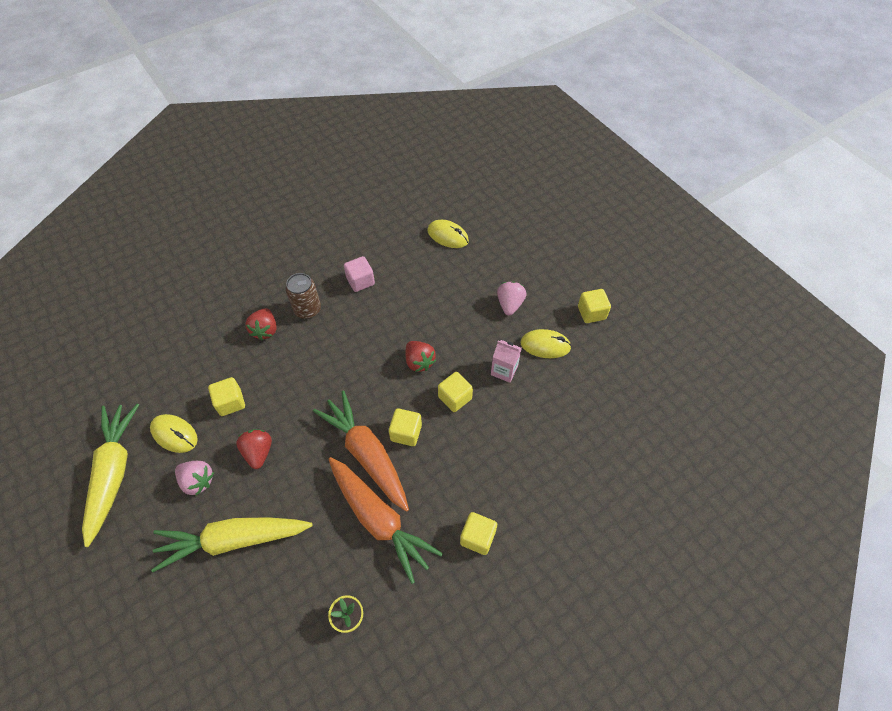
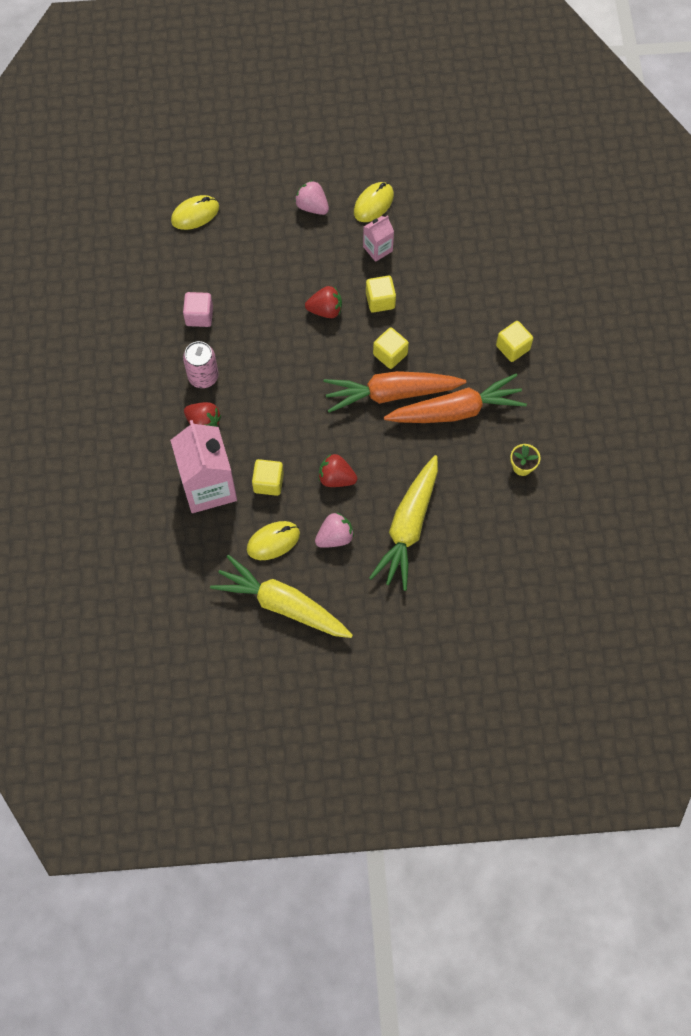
camera: 60 degrees left, 10 degrees up
(208, 362) = (208, 486): none -> pink carton
(307, 310) = (203, 376): brown can -> pink can
(591, 313) = (364, 149): yellow cube -> none

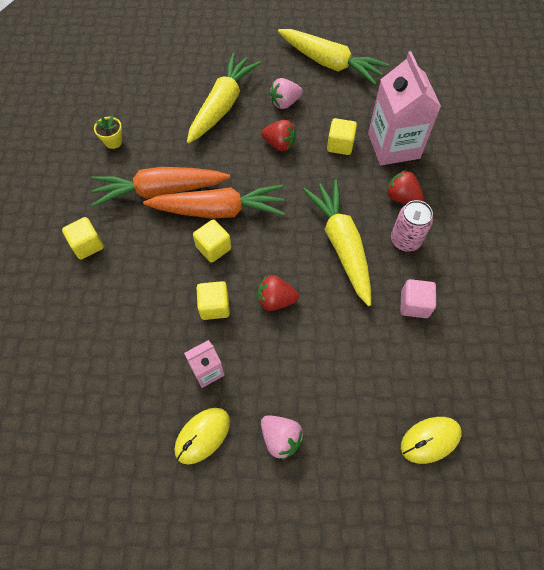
camera: 175 degrees left, 5 degrees down
(266, 368) = (341, 244): none -> yellow carrot
(273, 541) = (336, 103): yellow mouse -> none

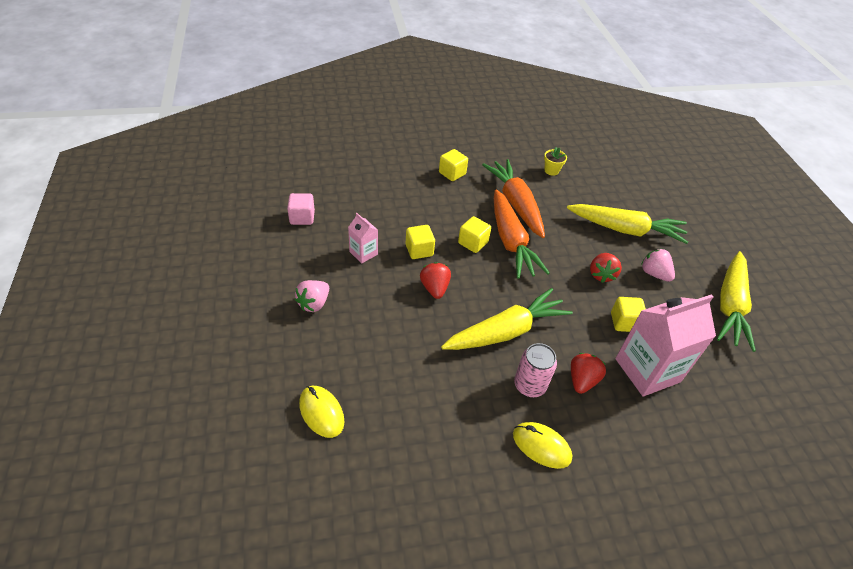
camera: 75 degrees right, 15 degrees down
(202, 435) = (312, 257): yellow mouse -> yellow mouse (541, 446)
(414, 305) = (457, 395): pink cube -> pink cube (302, 217)

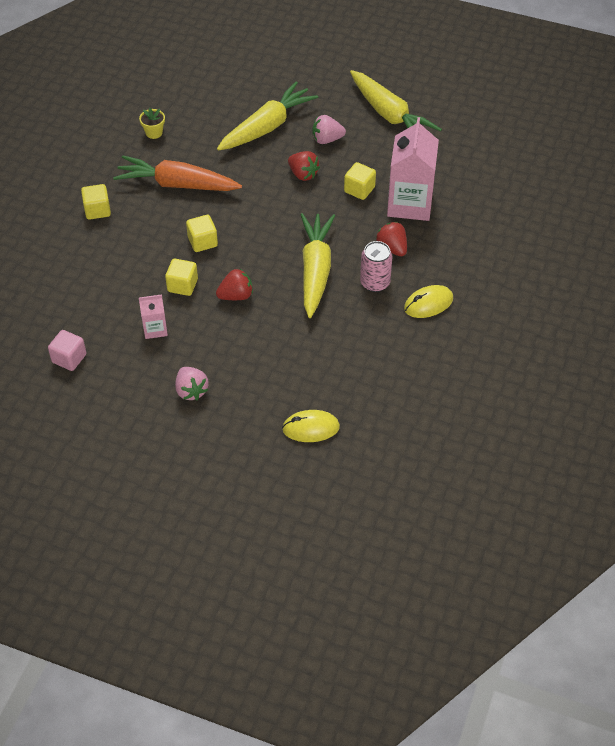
camera: 55 degrees left, 5 degrees up
(434, 288) = (236, 295): red strawberry -> red strawberry turned 135 degrees clockwise
(511, 242) = (221, 214): orange carrot -> none

